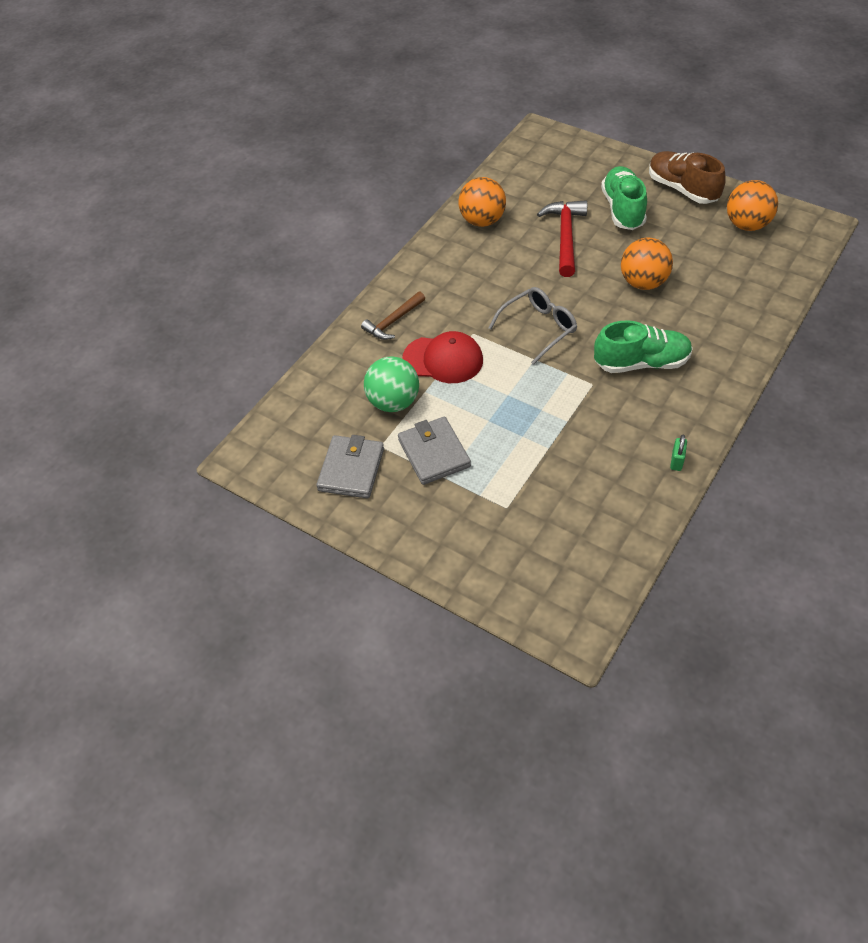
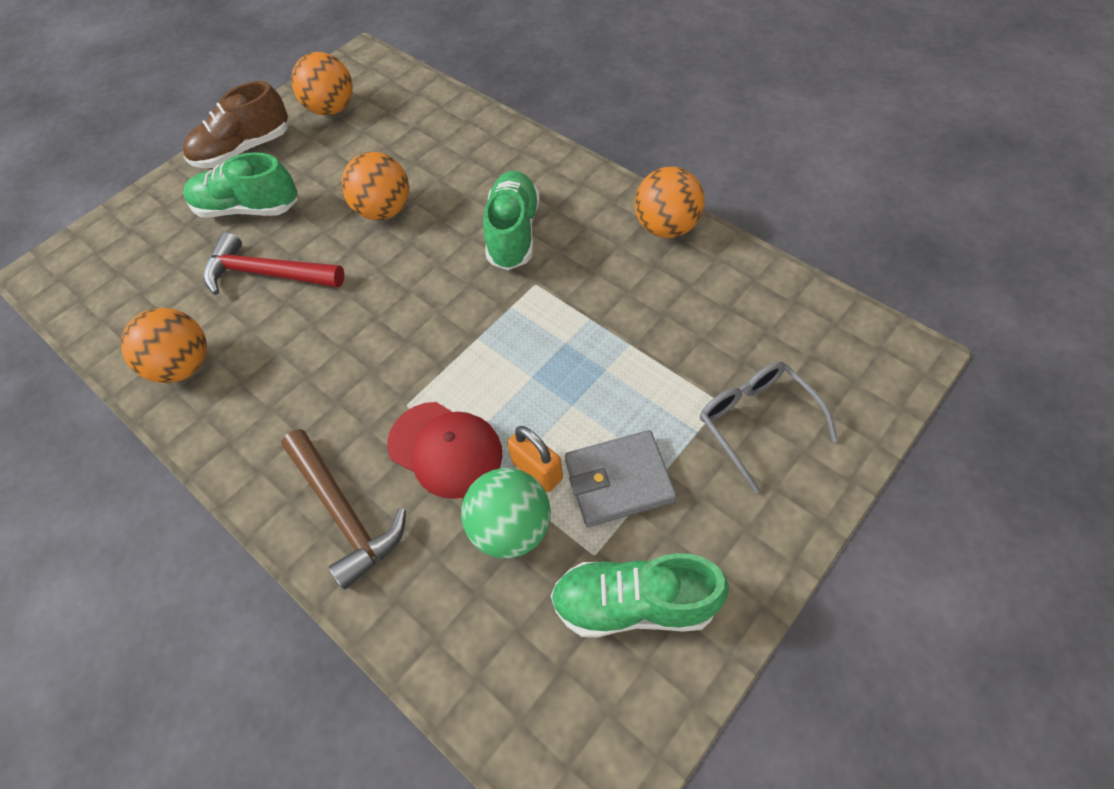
camera: 80 degrees left, 5 degrees up
(351, 469) = (634, 604): grey wallet -> green shoe
(393, 321) = (344, 513): brown hammer -> brown hammer, size x1.51
(435, 409) = (537, 470): none -> orange padlock
(443, 359) = (445, 449): red cap -> red cap turned 105 degrees clockwise
(539, 328) = (423, 326): grey glasses -> grey glasses (756, 421)
(676, 461) = (666, 227): green padlock -> orange ball

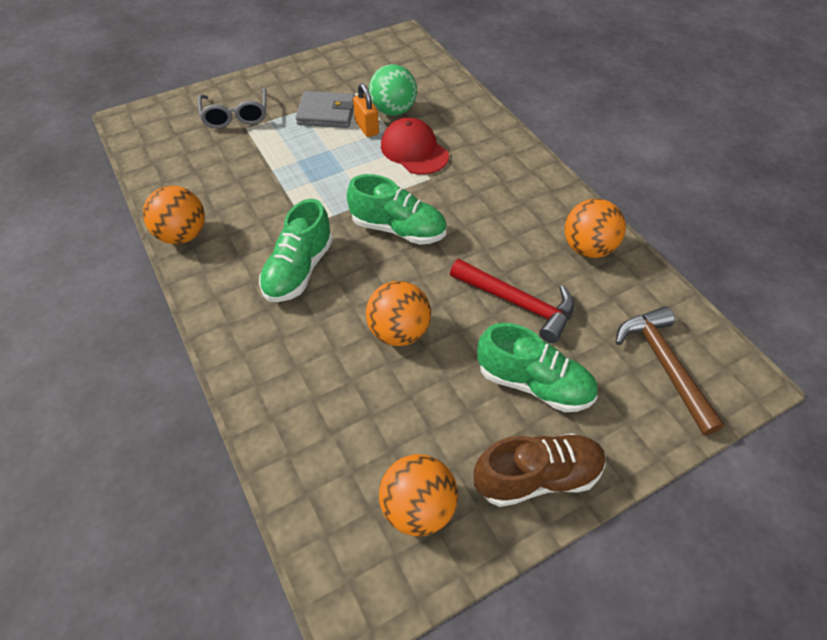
camera: 165 degrees left, 5 degrees down
(344, 513) = (482, 139): brown hammer -> brown hammer (664, 365)
(634, 604) = (350, 74): green shoe -> green shoe (398, 229)

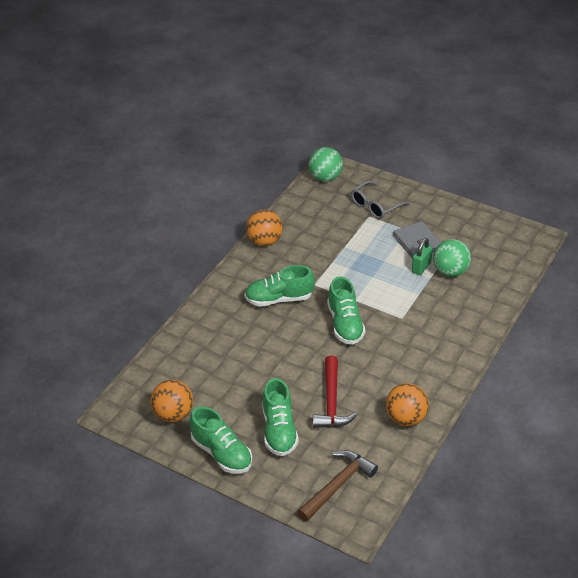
camera: 60 degrees right, 10 degrees down
(142, 131) = (325, 177): none -> green ball
(367, 128) = (421, 267): orange padlock -> green padlock
(399, 332) = (270, 359): orange ball -> none
(414, 150) = (421, 299): red cap -> none
(537, 477) = (222, 453): brown shoe -> green shoe

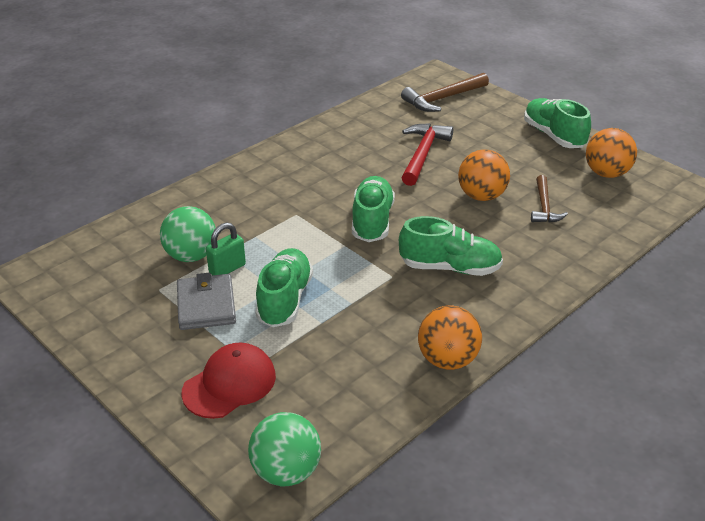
camera: 165 degrees left, 5 degrees down
(222, 365) = (544, 207): none -> brown hammer
(279, 430) = (488, 142): green shoe -> green shoe (284, 300)
(375, 206) = (229, 384): grey glasses -> red cap
(406, 418) = (350, 130): orange ball -> orange ball (481, 196)

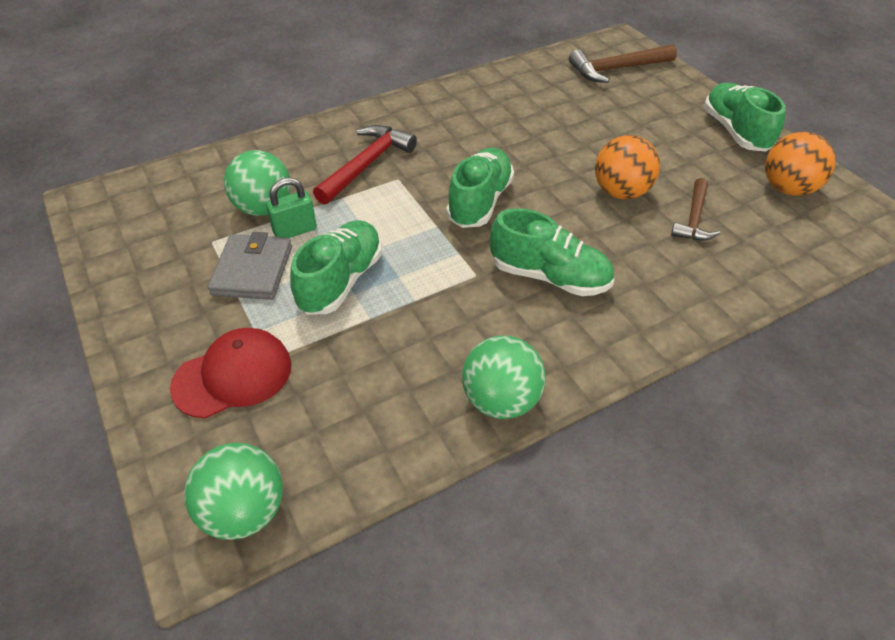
camera: 15 degrees right, 10 degrees up
(423, 154) = (569, 130): red hammer -> red hammer (367, 164)
(447, 360) = (501, 400): orange ball -> green ball

